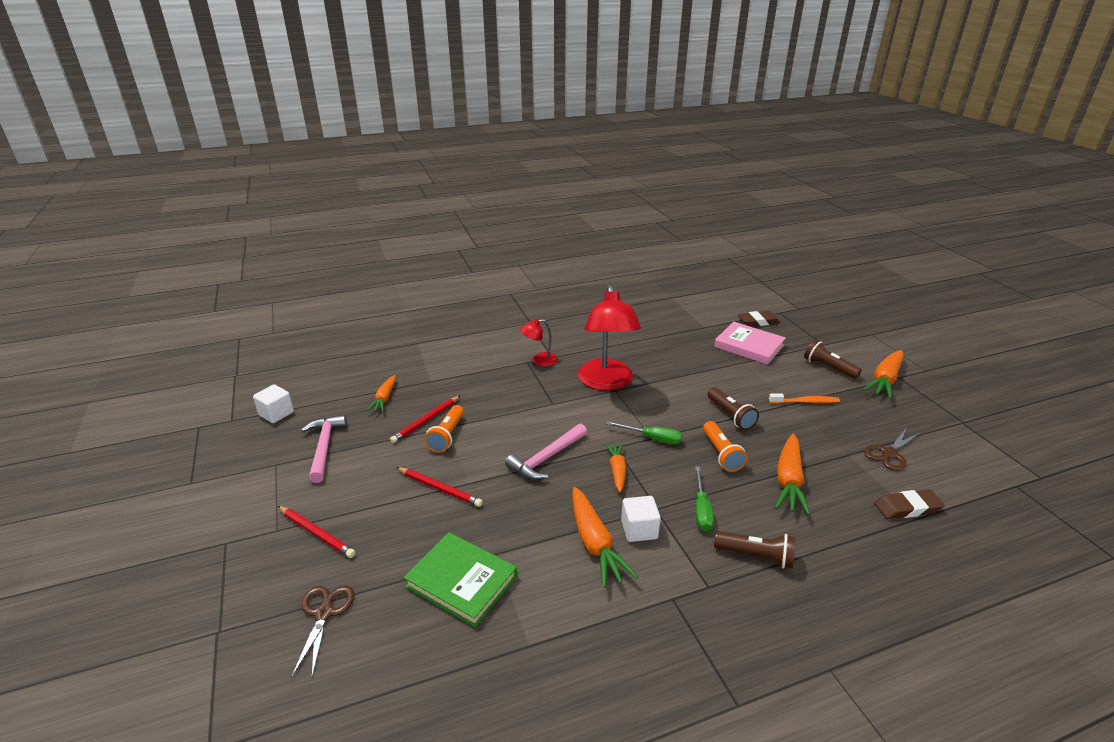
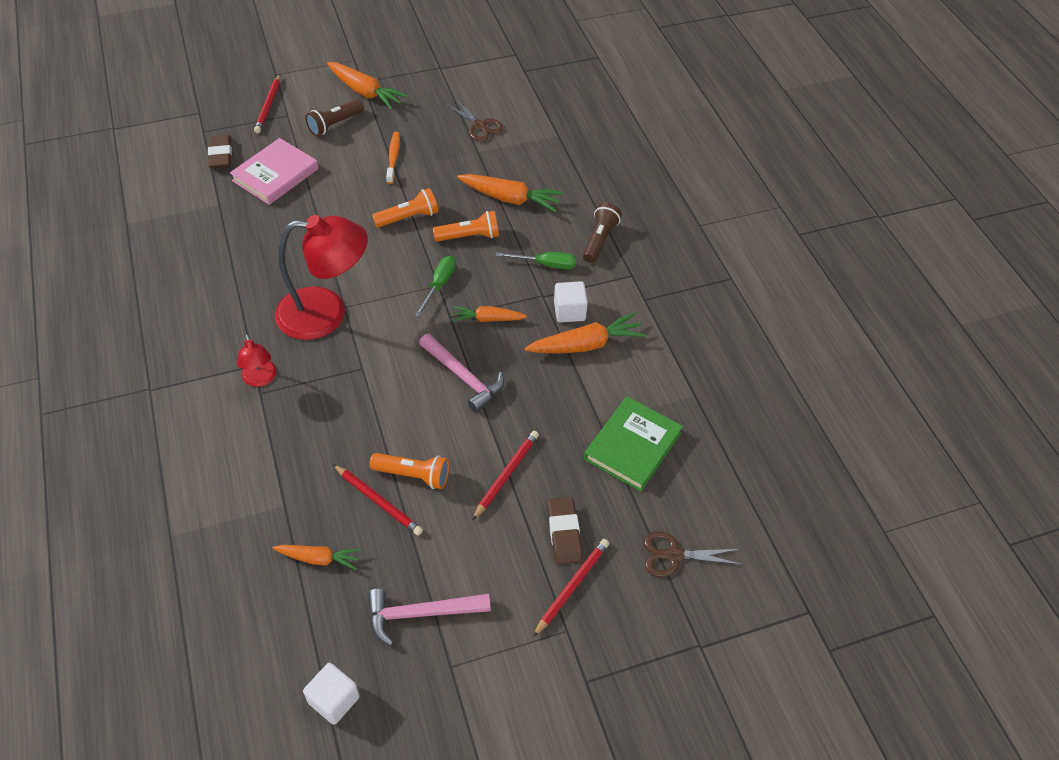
camera: 90 degrees left, 20 degrees up
(730, 416) = (408, 217): brown flashlight -> orange flashlight
(828, 335) = (268, 106): none -> red pencil
(907, 508) = (547, 138): brown eraser -> brown eraser (564, 533)

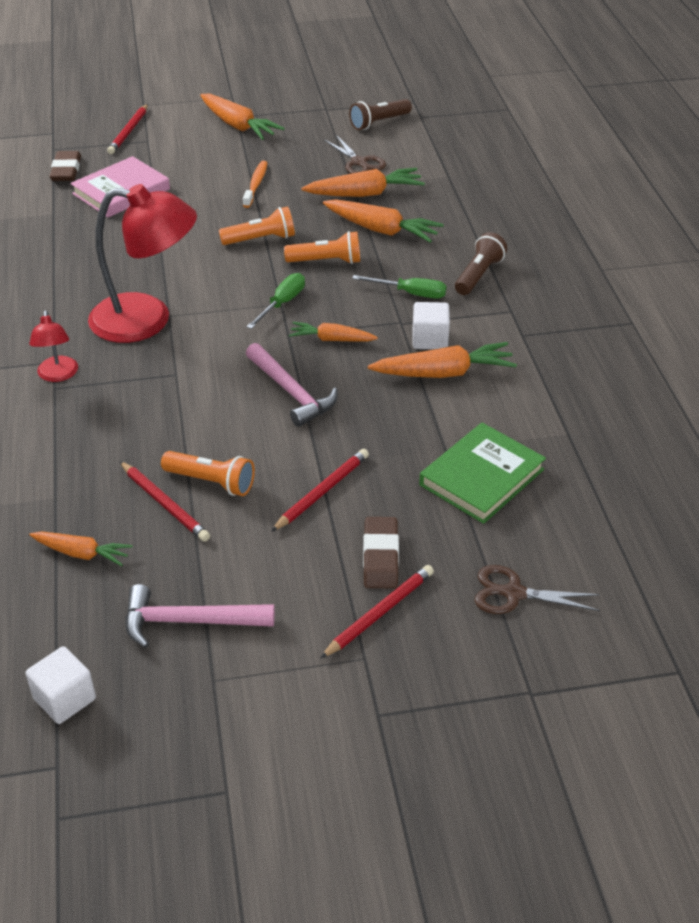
camera: 10 degrees right, 10 degrees down
(335, 124) = (197, 152): brown flashlight -> brown flashlight (379, 123)
(490, 160) = (365, 194): none -> orange carrot

